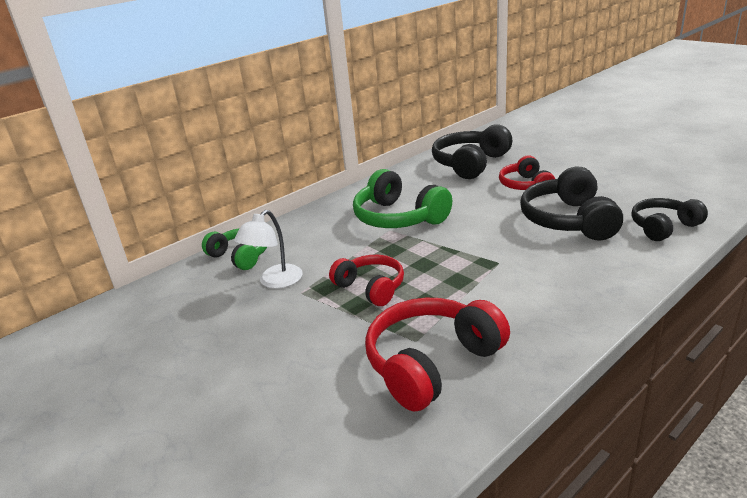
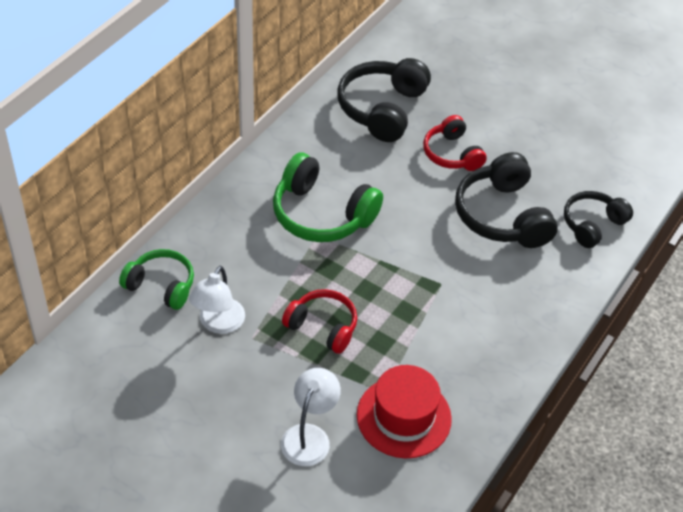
camera: 20 degrees left, 20 degrees up
(321, 372) = (309, 436): none -> white lamp
(432, 363) = (403, 417): red headphones -> red hat

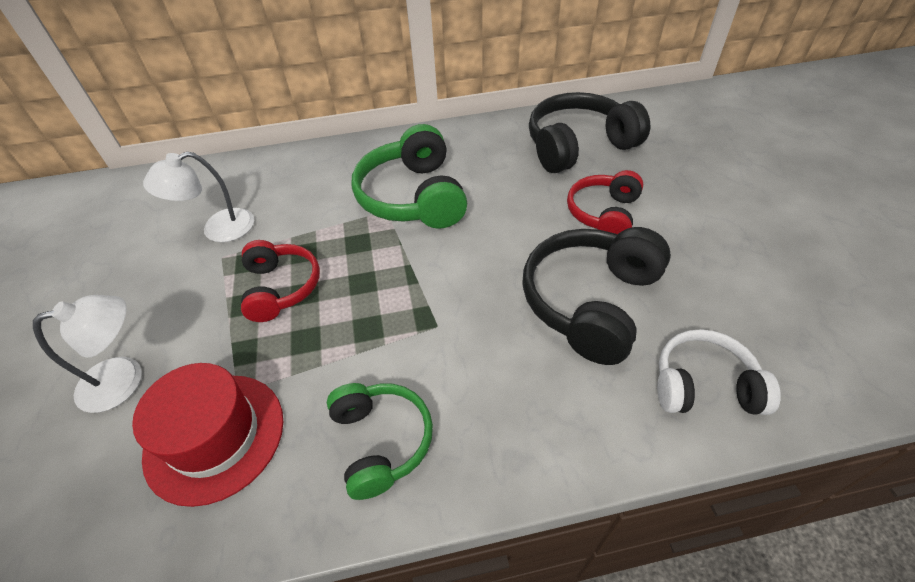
camera: 50 degrees right, 0 degrees up
(161, 286) = (229, 178): green headphones -> green headphones (381, 441)
(592, 224) = (704, 385): black headphones -> white headphones

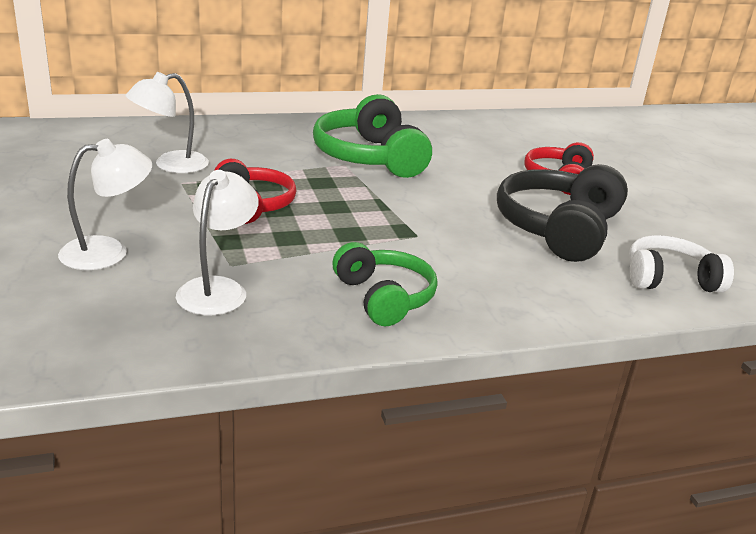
camera: 10 degrees left, 20 degrees down
(215, 436) = (218, 289): red hat -> white lamp
(578, 146) = (525, 137): black headphones -> none

